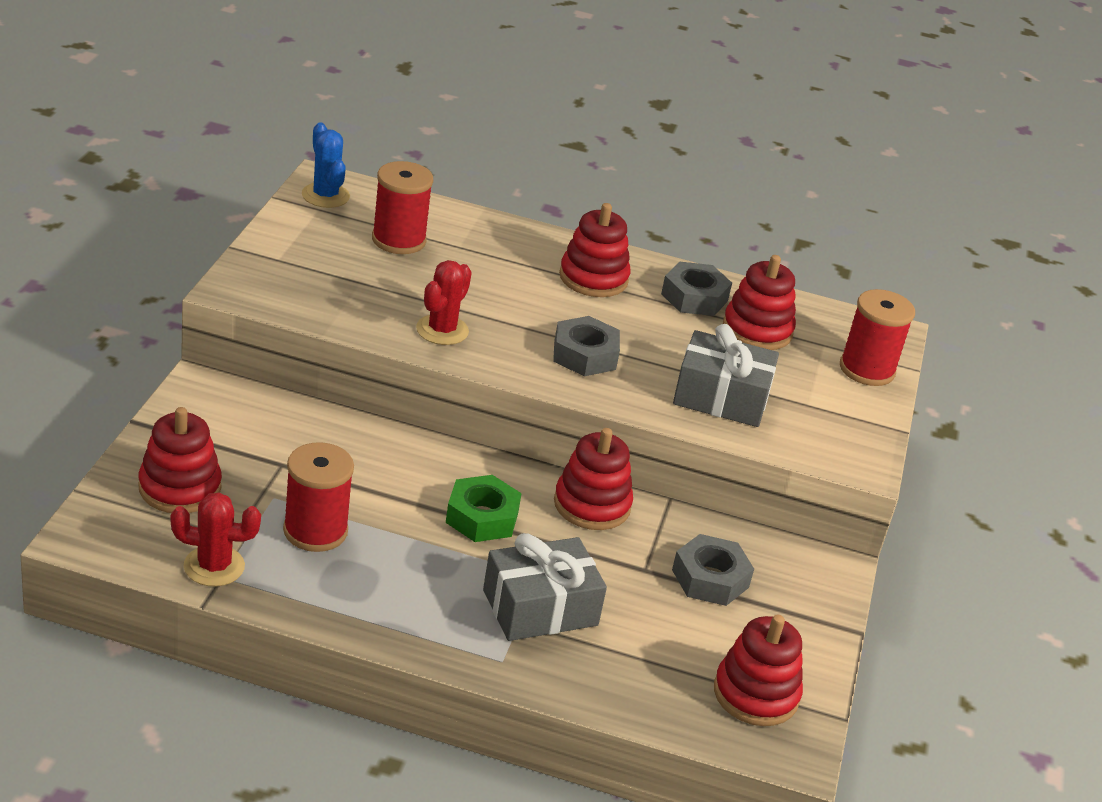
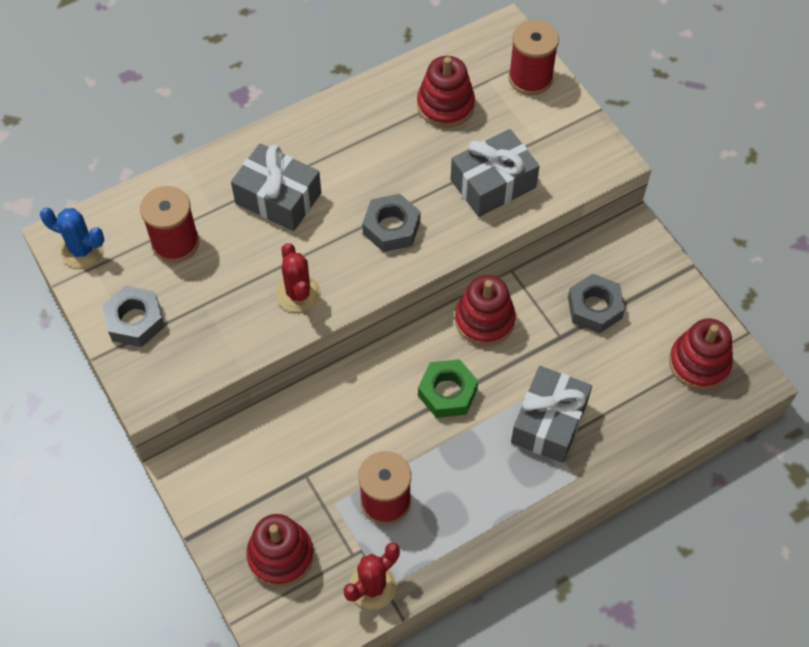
camera: 40 degrees left, 25 degrees up
(520, 276) = (278, 198): none -> grey gift
(593, 278) = (316, 155): red stacking toy -> none
(694, 297) = (384, 112): grey nut -> grey nut (135, 321)

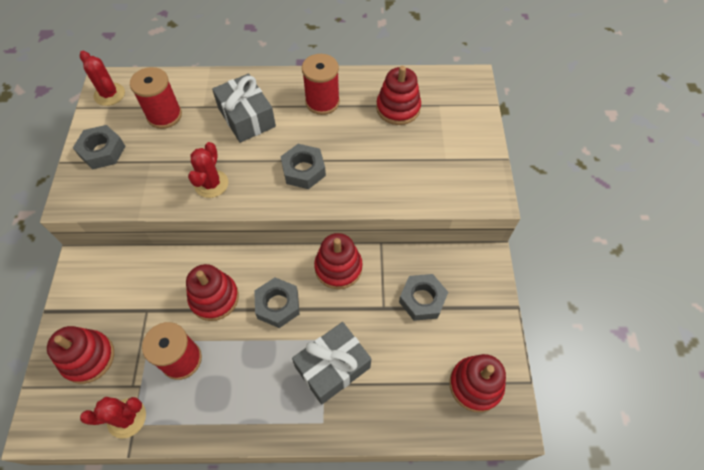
camera: 30 degrees right, 0 degrees up
(82, 250) = (109, 94): blue cactus -> red cactus
(372, 422) = (214, 298): none -> red stacking toy
(447, 392) = (278, 305): green nut -> grey nut
(493, 184) = (394, 174): grey gift -> none
(530, 78) = (469, 116): red spool -> red spool (322, 102)

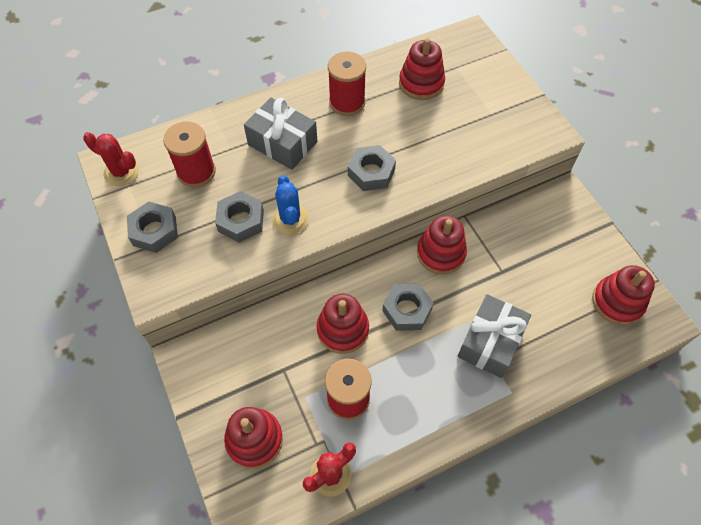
camera: 25 degrees left, 0 degrees up
(211, 184) = (290, 219): red cactus -> blue cactus
(422, 299) = (531, 250): grey nut -> grey nut (241, 221)

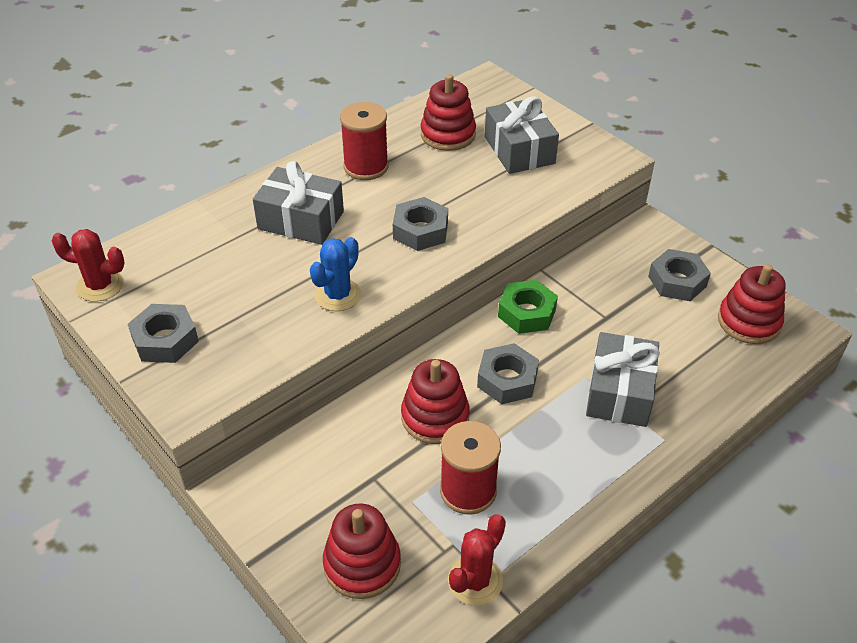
camera: 15 degrees left, 15 degrees down
(196, 172) = (200, 268): red spool -> none
(241, 221) = (275, 308): grey nut -> grey nut (677, 281)
(290, 219) = (338, 295): blue cactus -> blue cactus turned 60 degrees clockwise
(441, 253) = (527, 313): red stacking toy -> green nut
(474, 110) = (519, 150): none -> grey gift

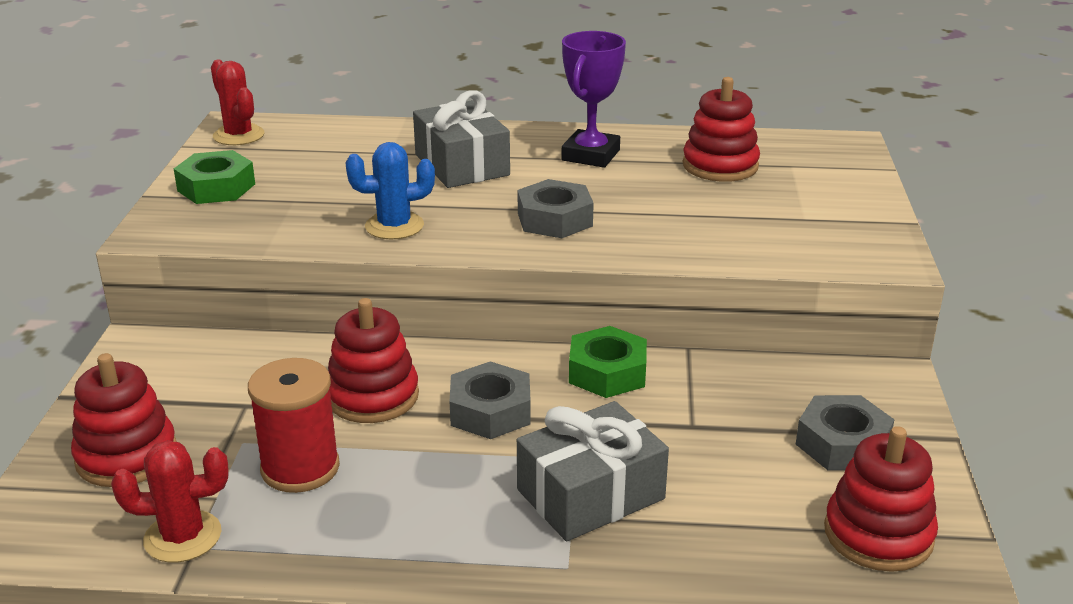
camera: 45 degrees right, 15 degrees down
(165, 340) = (216, 187): grey nut -> green nut
(366, 167) = (591, 155): red spool -> purple trophy
(519, 150) = (778, 207): grey gift -> none

